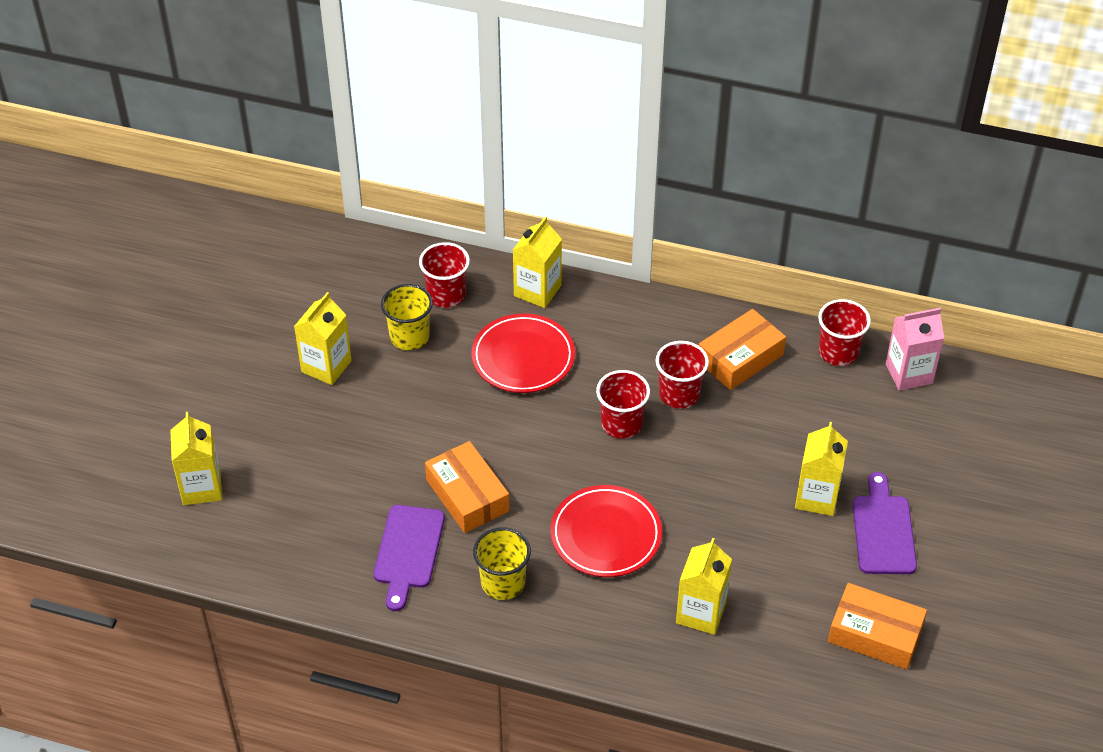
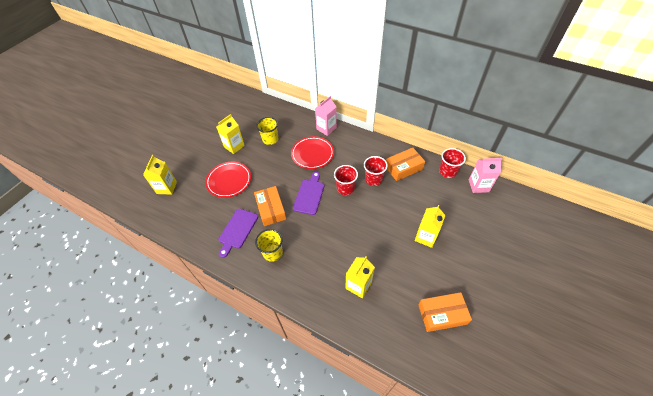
camera: 15 degrees right, 5 degrees up
(446, 295) = (290, 125): red cup -> none
(537, 291) = (326, 128): yellow carton -> pink carton
(606, 535) = (325, 238): red plate -> red plate (229, 181)
(875, 634) = (442, 314): orange box -> orange box turned 45 degrees counterclockwise
(883, 530) = (455, 259): purple cutting board -> purple cutting board (309, 195)

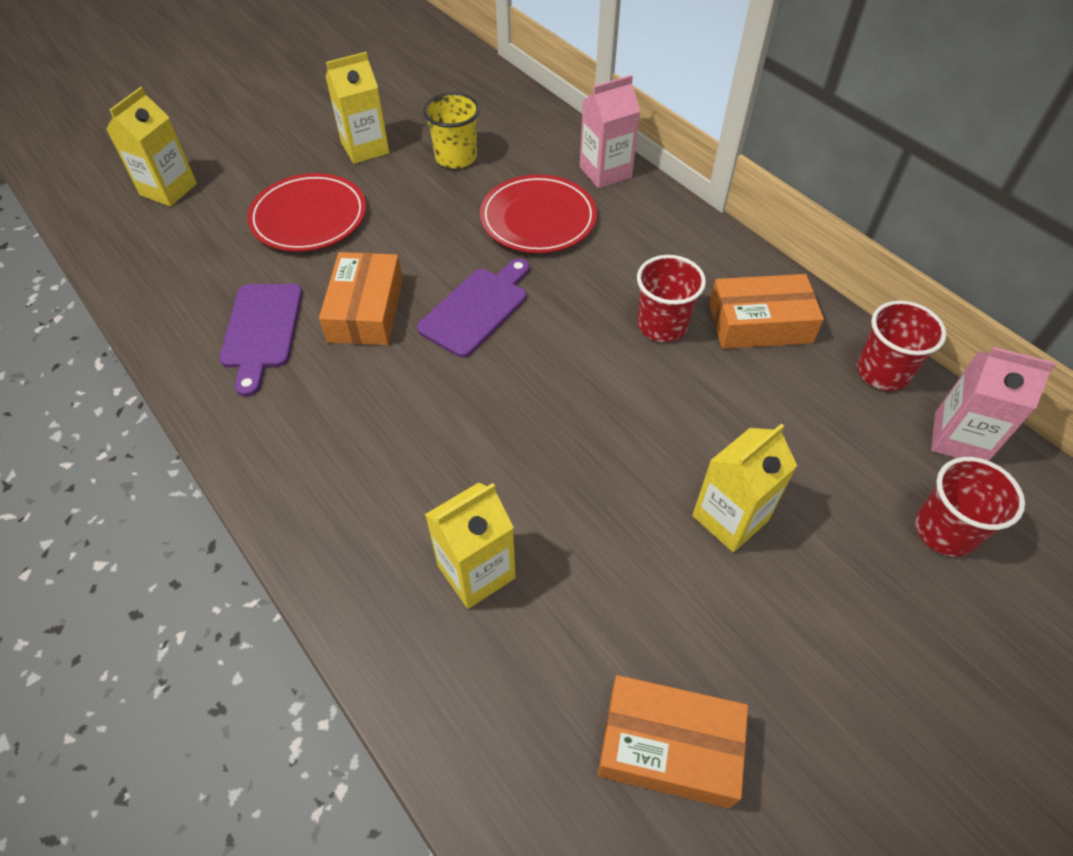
camera: 20 degrees right, 0 degrees up
(237, 230) = (262, 331): purple cutting board -> purple cutting board turned 45 degrees counterclockwise
(272, 253) = (311, 410): yellow cup -> none
(345, 188) = (576, 323): red cup -> red cup (944, 530)

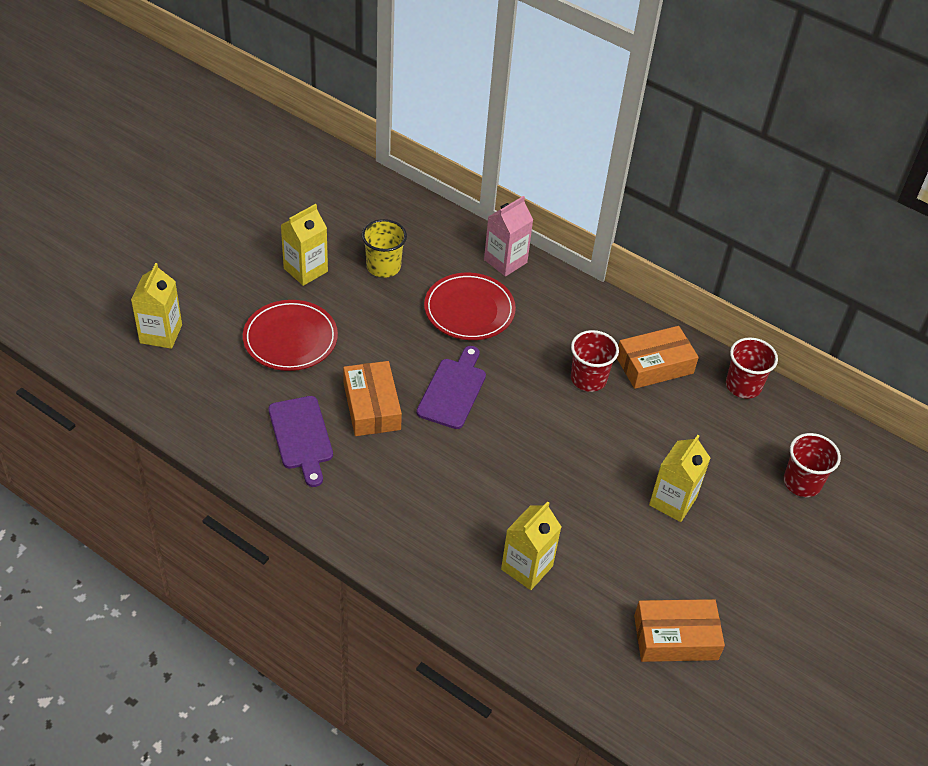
camera: 20 degrees left, 5 degrees down
(959, 438) = (799, 422): pink carton -> none

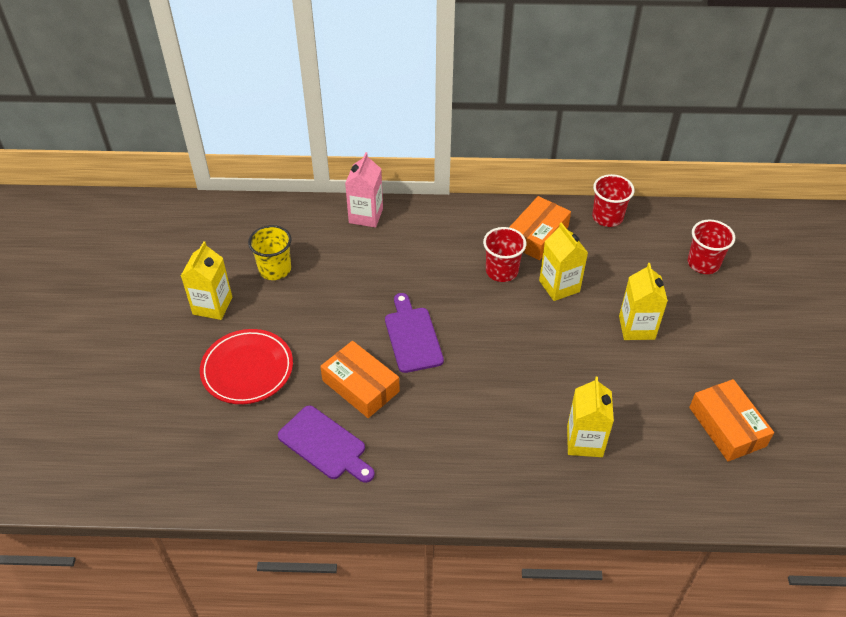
camera: 30 degrees left, 0 degrees up
(161, 334) = (128, 429): yellow carton -> yellow carton (559, 286)
(469, 310) = (371, 267): red plate -> none
(675, 637) = (727, 426): orange box -> orange box turned 75 degrees counterclockwise

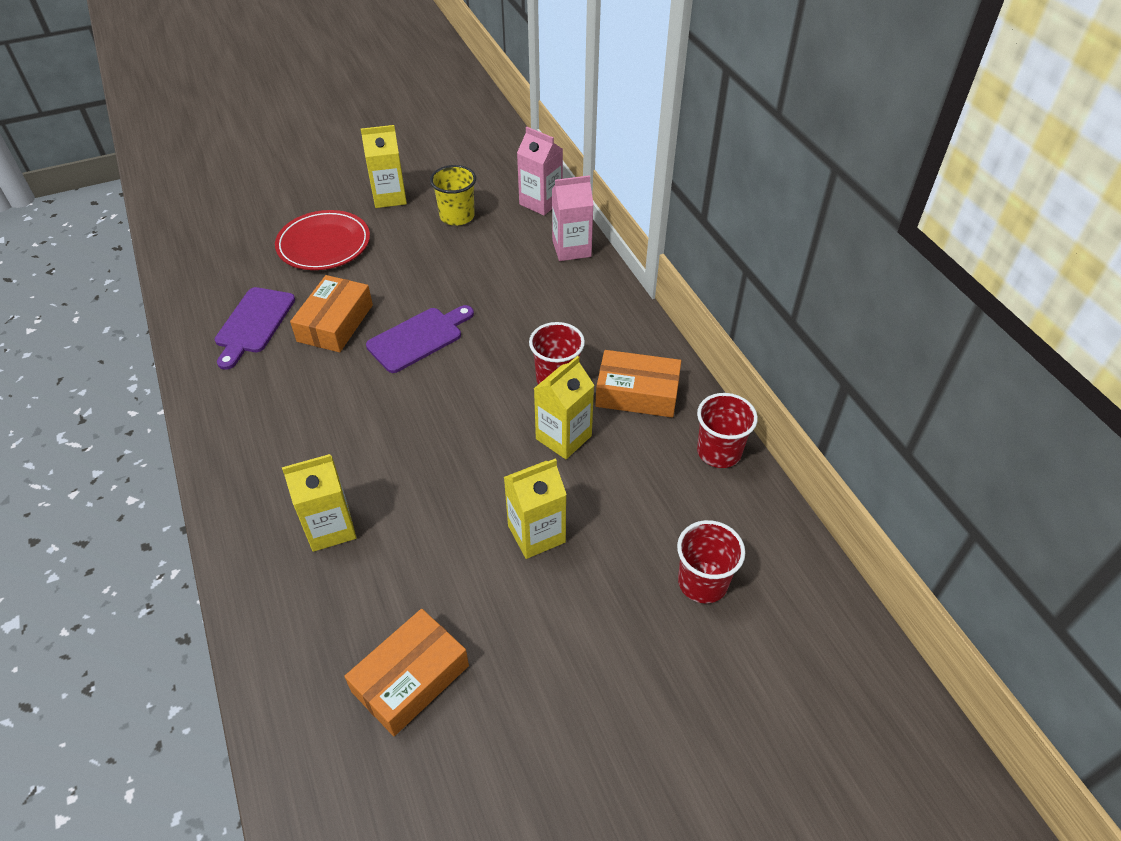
camera: 65 degrees right, 0 degrees up
(295, 213) = (541, 202): none -> pink carton

